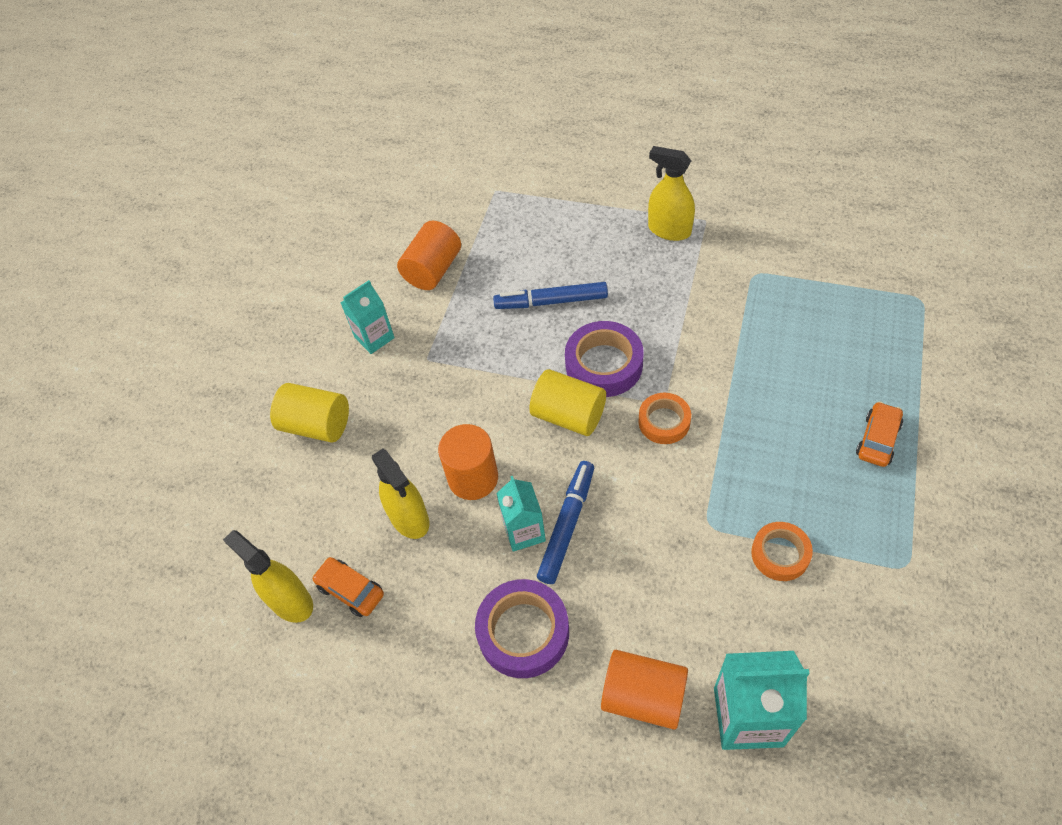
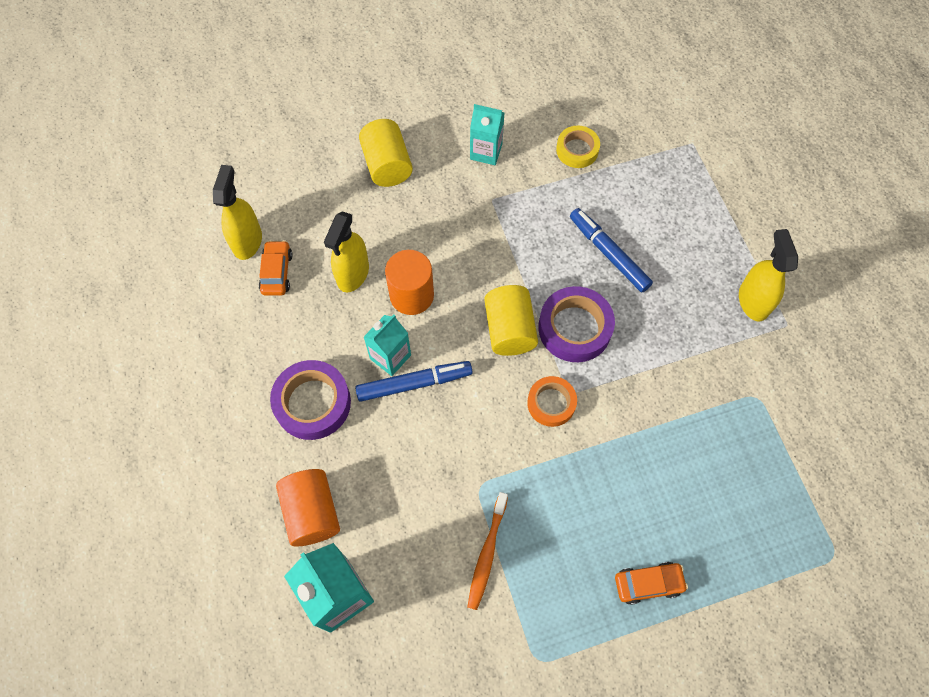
camera: 50 degrees right, 10 degrees up
(433, 270) = (577, 150): orange cylinder -> yellow tape
(780, 554) = (487, 554): orange tape -> orange toothbrush

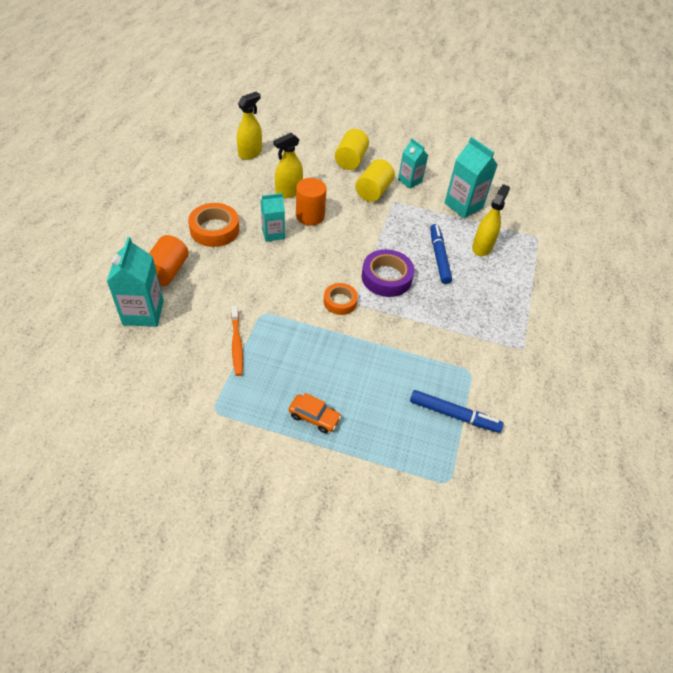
camera: 30 degrees right, 15 degrees down
(277, 272) = (251, 171): orange car -> none
(312, 403) = (214, 229): purple tape -> orange tape
(414, 383) = (274, 251): blue marker -> blue marker (453, 414)
(487, 554) = (237, 344): orange toothbrush -> orange toothbrush turned 60 degrees counterclockwise
(509, 329) = (348, 258): yellow cylinder -> yellow cylinder (373, 191)
(577, 150) = (463, 205): yellow tape -> turquoise carton
(753, 301) = (510, 326): yellow spray bottle -> yellow spray bottle (482, 247)

